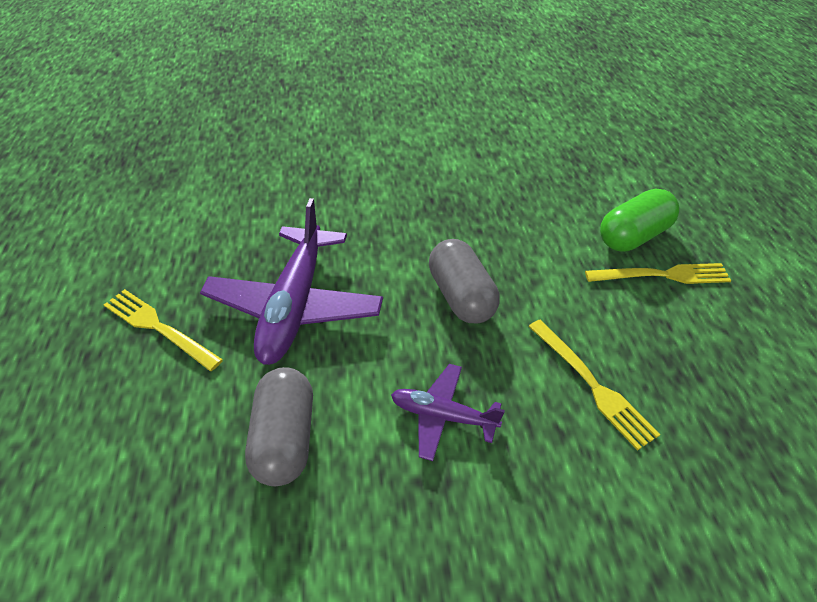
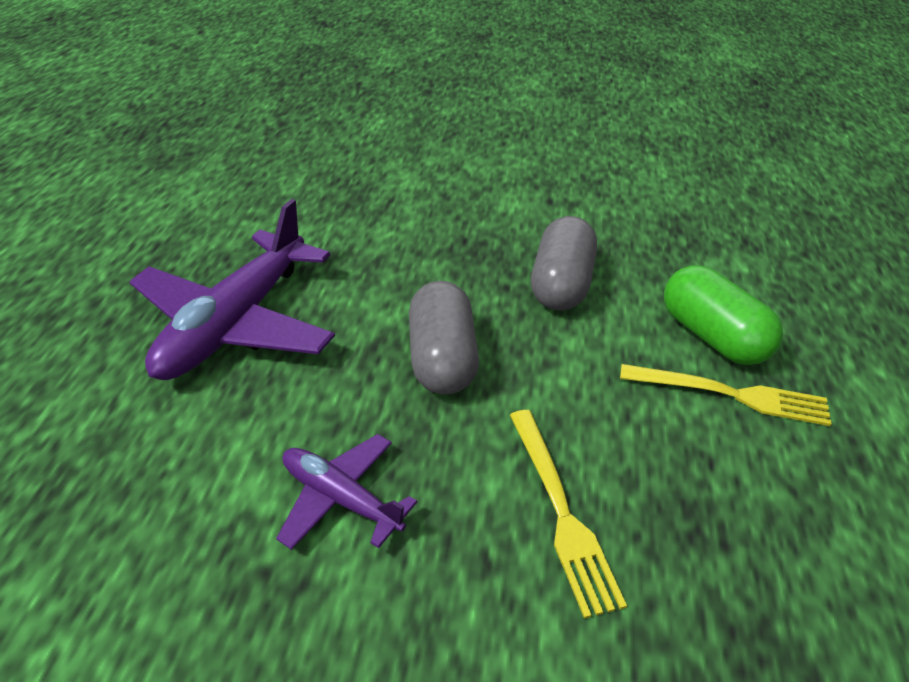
camera: 15 degrees right, 5 degrees down
(158, 327) = (73, 312): yellow fork -> none
(285, 438) = (136, 473): grey capsule -> grey capsule (561, 284)
(633, 236) = (712, 336): green capsule -> green capsule turned 75 degrees clockwise

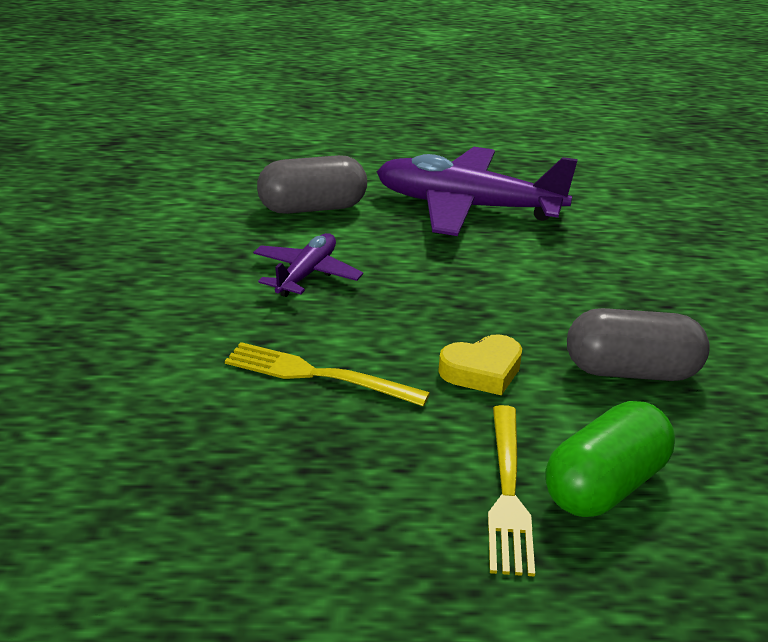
camera: 80 degrees right, 10 degrees down
(442, 358) = (473, 305): grey capsule -> grey capsule (312, 208)
(557, 375) = (482, 371): none -> yellow heart
(561, 512) = (317, 375): yellow fork -> yellow fork turned 45 degrees clockwise

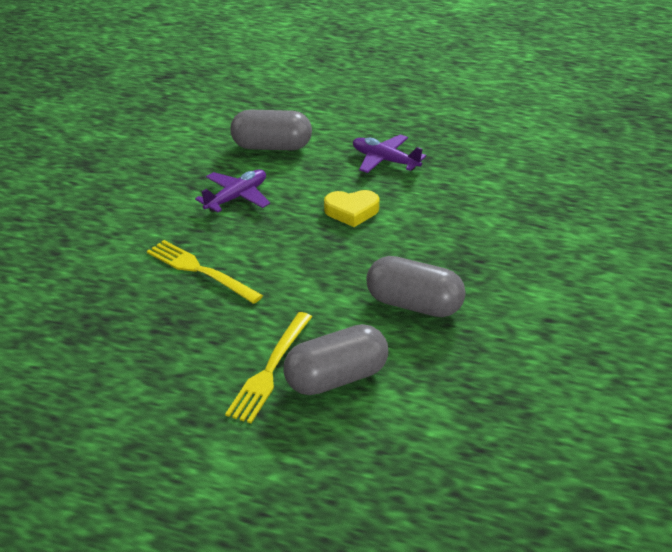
camera: 20 degrees right, 5 degrees up
(467, 207) = (385, 160): purple plane -> purple plane, size x0.53
(482, 371) = (309, 286): yellow heart -> yellow heart (352, 211)
(605, 486) = (336, 378): green capsule -> grey capsule

